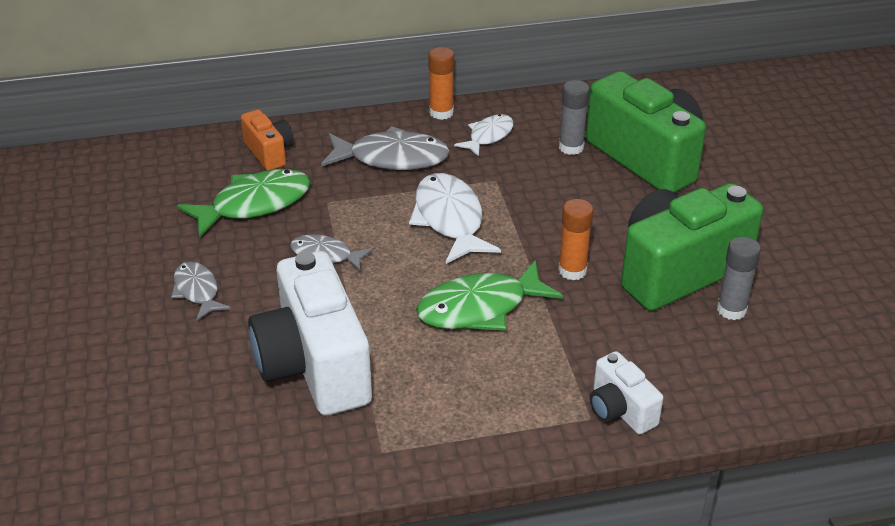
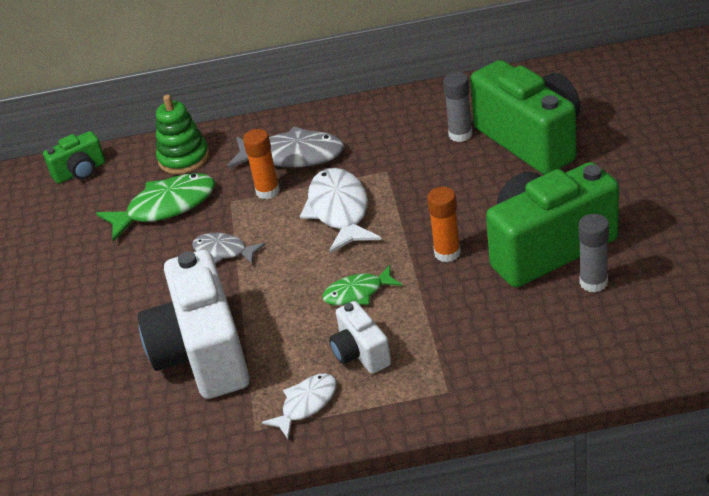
camera: 10 degrees right, 0 degrees up
(152, 159) = (80, 172): none -> green camera
(197, 291) = (108, 290): grey fish -> none
(269, 153) = (184, 158): orange camera -> green stacking toy
(441, 112) = (343, 110): orange glue stick -> orange glue stick (267, 191)
(480, 308) = (357, 293): green fish -> green fish, size x0.59
(488, 136) = (384, 129): white fish -> white fish (306, 404)
(620, 410) = (476, 383): white camera -> white camera (360, 353)

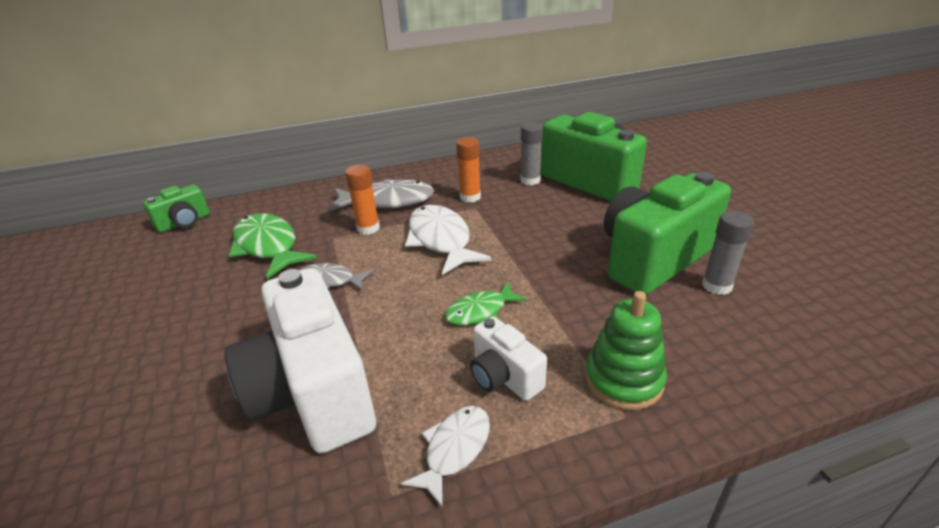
camera: 15 degrees left, 5 degrees down
(165, 207) = (268, 246): green fish -> green fish turned 90 degrees counterclockwise
(184, 158) = (286, 208): green stacking toy -> green stacking toy (623, 380)
(447, 253) = (558, 269): orange glue stick -> orange glue stick (470, 197)

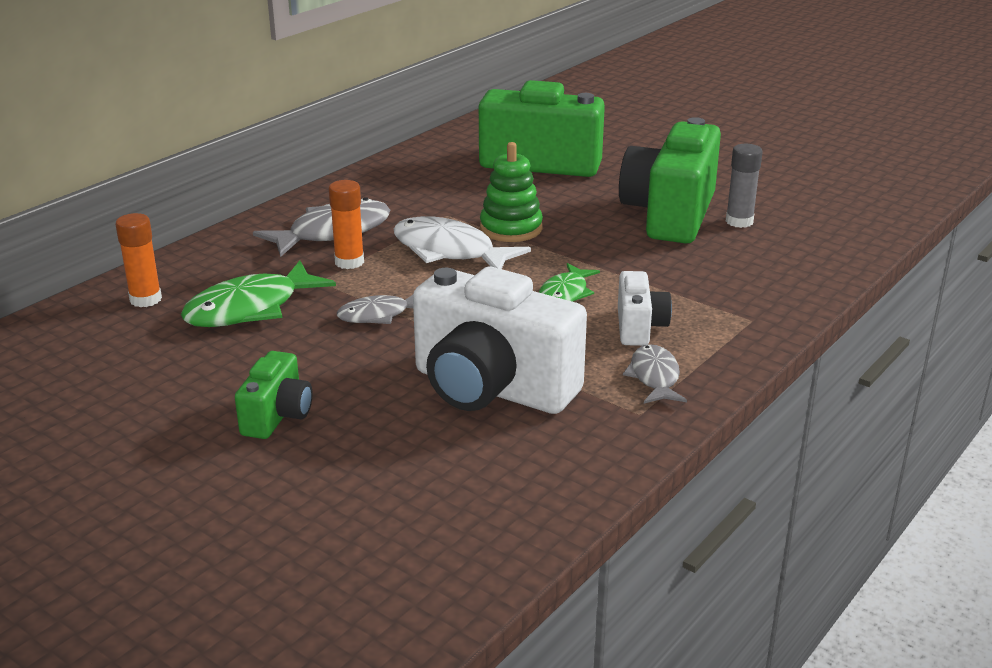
camera: 35 degrees left, 5 degrees down
(184, 222) = (82, 318): green camera -> green camera (277, 416)
(268, 246) = (250, 309): green fish -> green fish turned 60 degrees counterclockwise
(454, 449) = (654, 377): white fish -> grey fish
(470, 197) = (427, 206): orange glue stick -> orange glue stick (145, 299)
(503, 376) = (639, 327): white camera -> white camera turned 105 degrees counterclockwise
(530, 180) = (474, 175): grey glue stick -> none
(623, 380) = (730, 300): green stacking toy -> green stacking toy (511, 228)

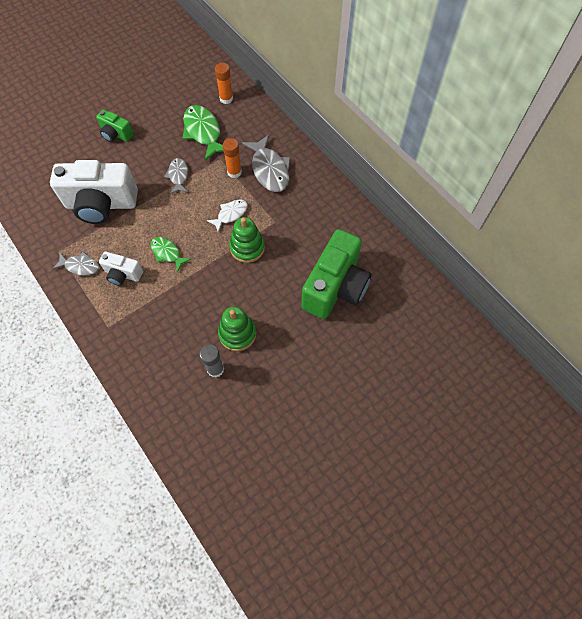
camera: 105 degrees right, 35 degrees up
(449, 251) = (230, 214): white fish -> white fish, size x0.59
(491, 388) = (101, 204): white camera -> white camera turned 135 degrees counterclockwise
(670, 215) = (237, 333): green camera -> green stacking toy

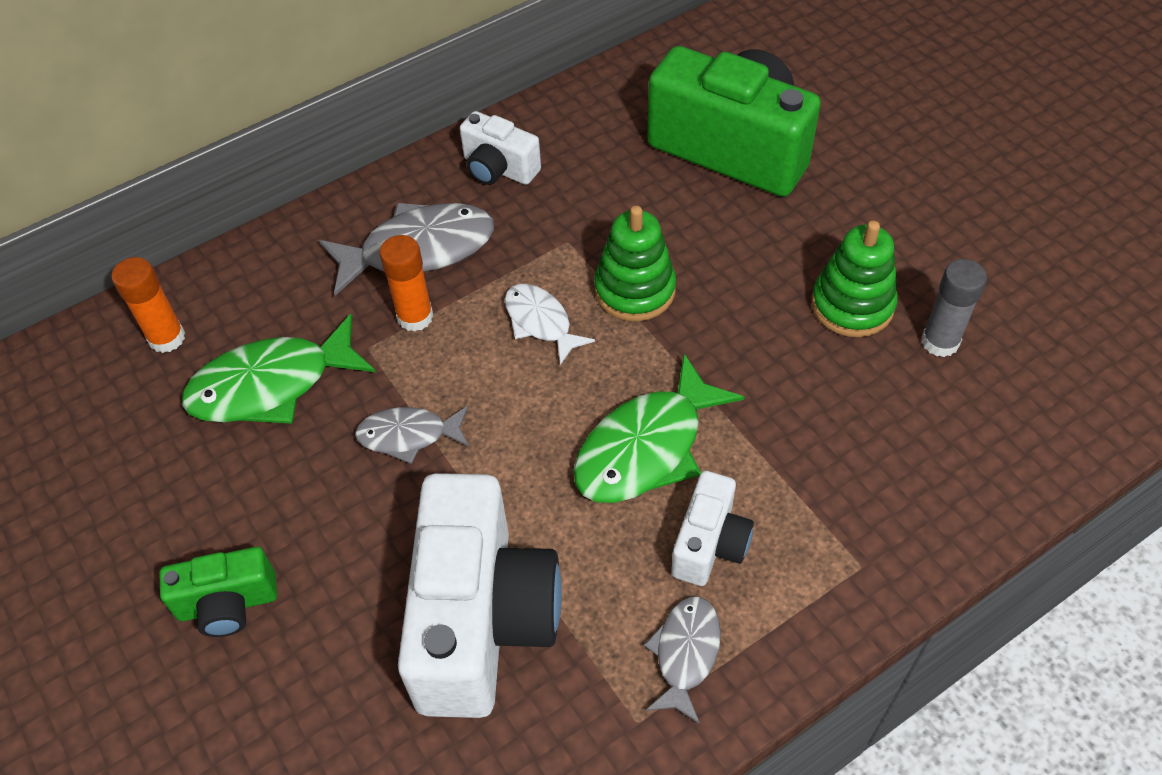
camera: 85 degrees left, 10 degrees down
(116, 134) = (228, 604): green camera -> green camera turned 45 degrees clockwise
(167, 253) = (646, 447): green fish -> green fish, size x1.70
(317, 194) = (499, 169): none -> white camera

